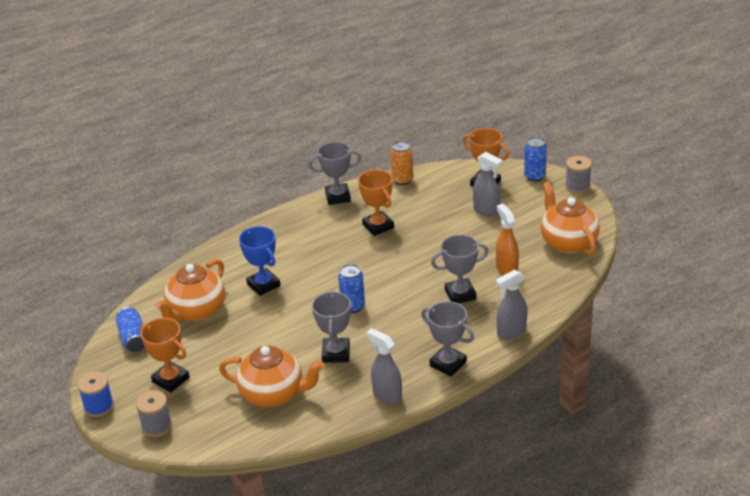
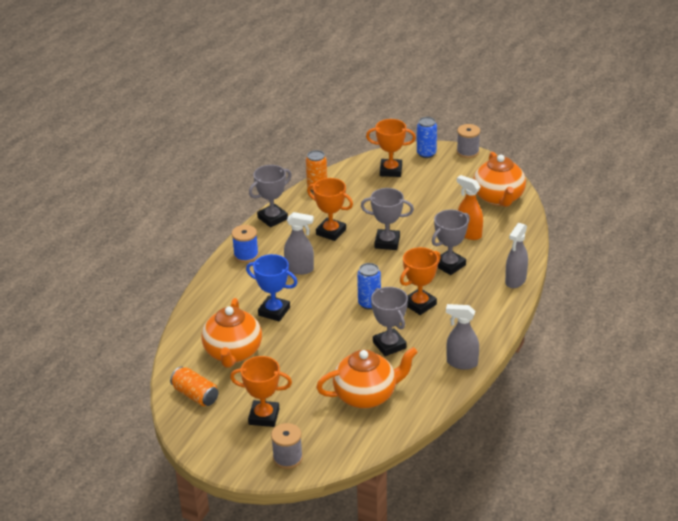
camera: 30 degrees left, 0 degrees up
(99, 406) = (218, 462): blue spool -> blue spool (246, 255)
(133, 338) = (195, 395): blue can -> orange can
(398, 323) = (419, 304): none -> orange trophy
(448, 364) = (488, 322): grey trophy -> grey trophy (387, 242)
(486, 211) = (411, 192): grey spray bottle -> grey spray bottle (300, 269)
(568, 242) = (498, 198): orange teapot -> orange teapot turned 135 degrees counterclockwise

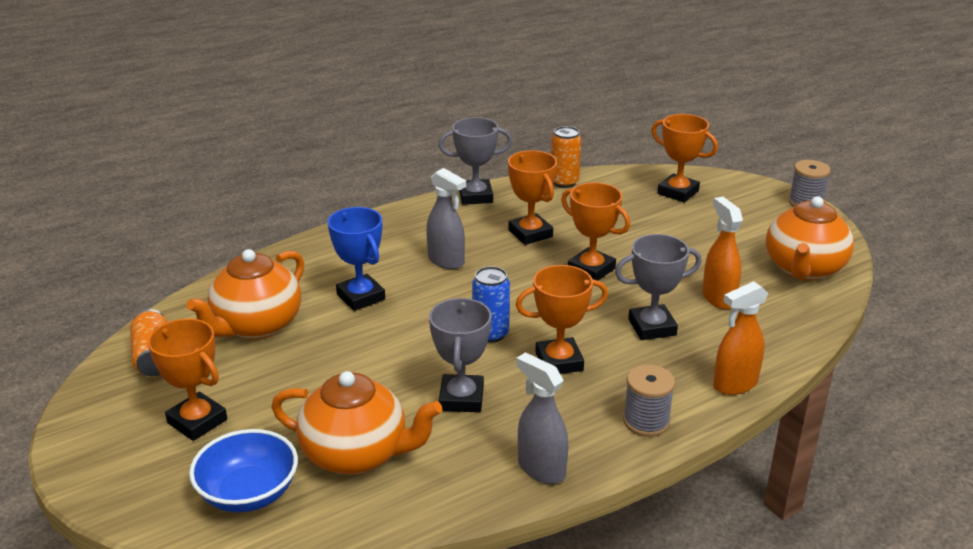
camera: 30 degrees right, 5 degrees down
(246, 255) = (400, 224): blue spool -> none
(287, 458) = (158, 493): grey spool -> grey spool (646, 421)
(333, 437) = (248, 493): none -> blue bowl
(387, 242) = (591, 269): grey trophy -> orange trophy
(426, 153) = (744, 188): blue can -> none
(515, 281) = (734, 384): grey spray bottle -> orange spray bottle

